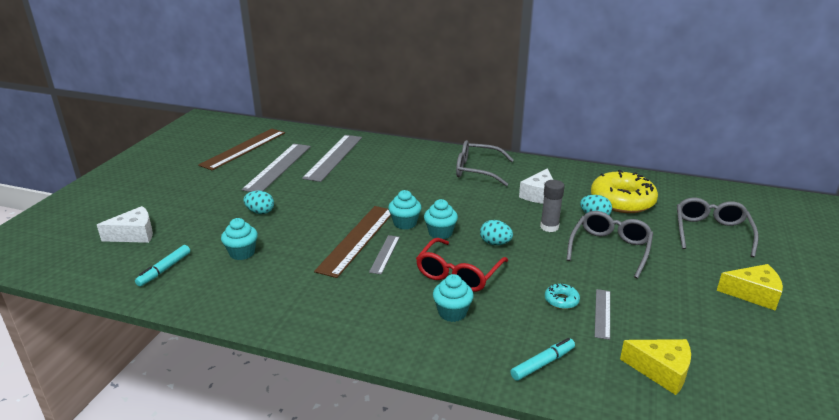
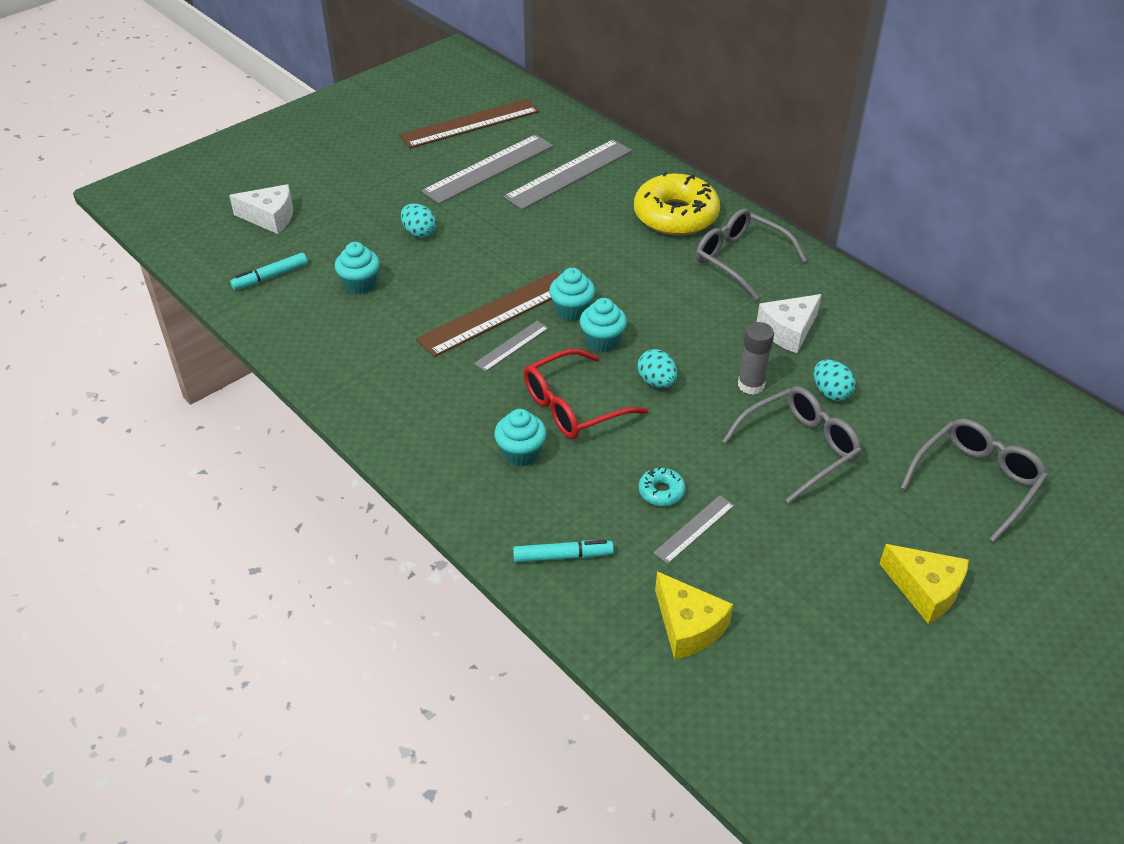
camera: 30 degrees right, 15 degrees up
(622, 201) = (899, 383): yellow donut -> yellow donut (675, 215)

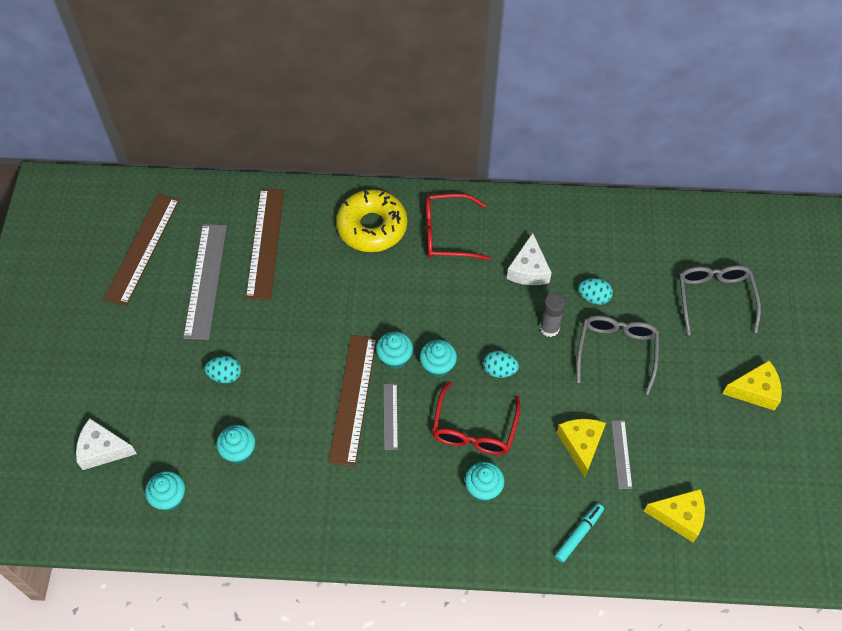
camera: 45 degrees left, 15 degrees up
(270, 217) = (102, 449): white cheese -> white cheese turned 135 degrees counterclockwise
(270, 277) = (169, 498): turquoise marker -> turquoise cupcake
(569, 174) = (265, 243): grey ruler -> brown ruler
(661, 491) = (581, 445): turquoise donut -> yellow cheese
(740, 259) = (447, 234): grey glasses -> red glasses

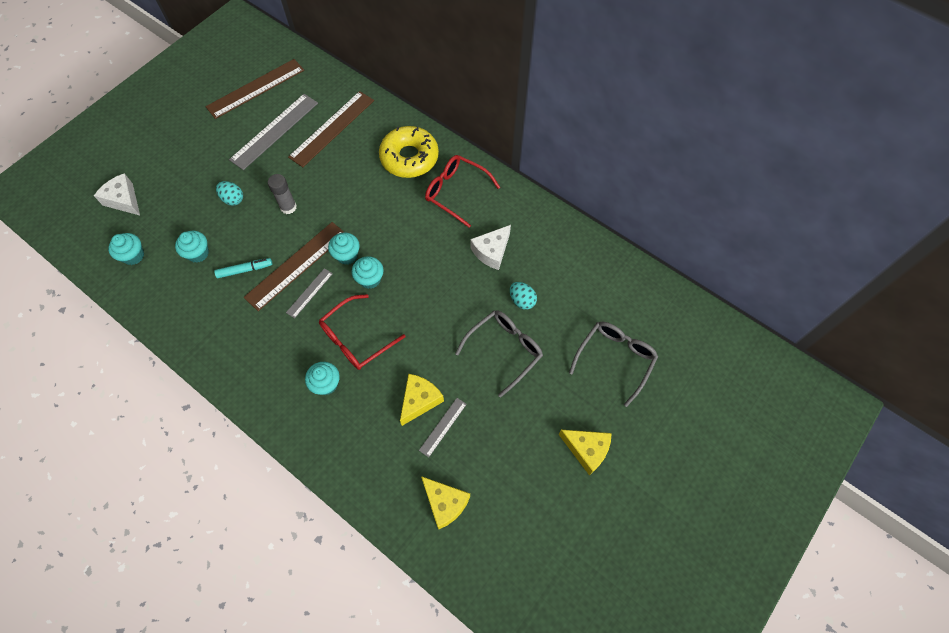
camera: 35 degrees right, 5 degrees up
(499, 370) = (409, 309): turquoise egg -> none
(549, 328) = (470, 302): grey glue stick -> grey glue stick (288, 207)
(579, 534) = (362, 463): turquoise marker -> turquoise marker (245, 270)

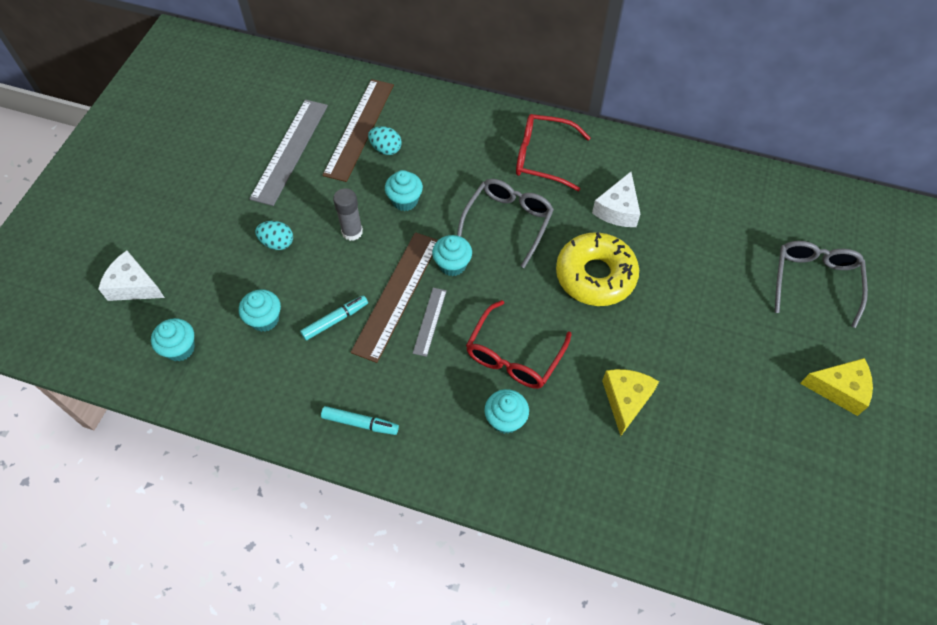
camera: 20 degrees left, 5 degrees down
(226, 351) = (360, 423): none -> turquoise marker
(255, 88) = (241, 109): brown ruler -> none
(370, 279) = (494, 283): turquoise cupcake -> turquoise cupcake (405, 200)
(409, 158) = (469, 136): yellow donut -> yellow donut (595, 275)
(443, 427) = (668, 420): grey ruler -> none
(445, 503) = (718, 506): yellow cheese -> none
(504, 350) = (691, 312): grey glasses -> grey glasses (508, 222)
(522, 300) = (680, 251): turquoise egg -> turquoise egg (386, 149)

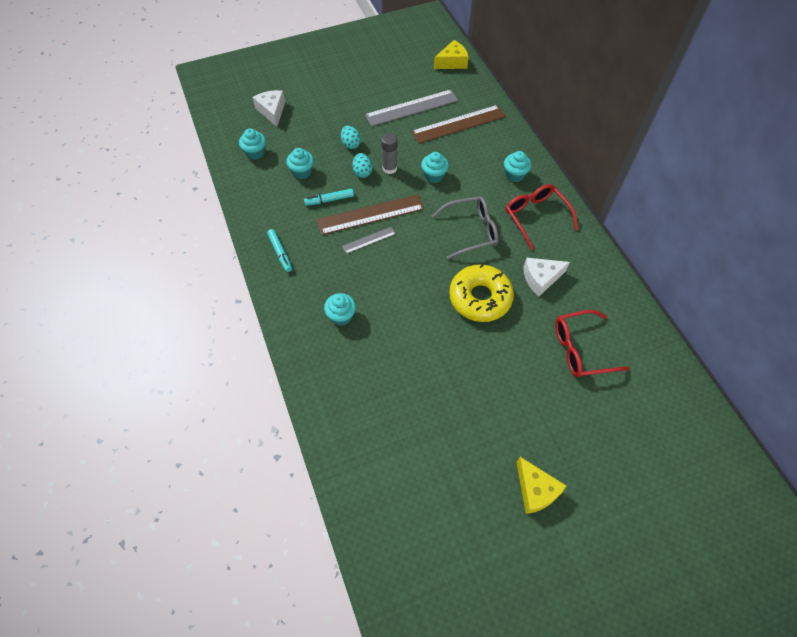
camera: 50 degrees right, 0 degrees up
(335, 320) = (329, 200): turquoise marker -> turquoise marker turned 150 degrees clockwise
(386, 149) = (458, 144): turquoise egg -> turquoise egg (362, 172)
(452, 265) = (415, 225): turquoise cupcake -> turquoise cupcake (514, 175)
(514, 355) = (385, 293): red glasses -> red glasses (581, 349)
(626, 400) = (409, 368): yellow cheese -> yellow cheese (452, 62)
(814, 282) = (607, 425): grey glasses -> none

